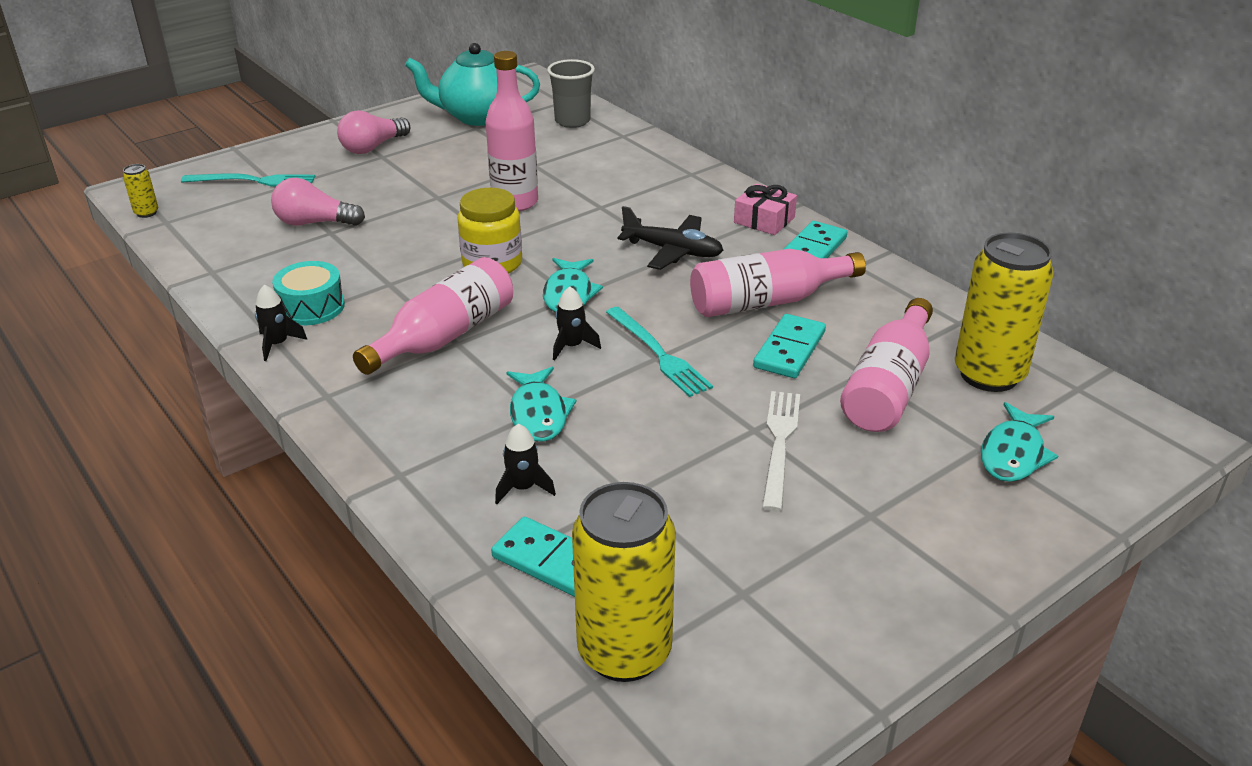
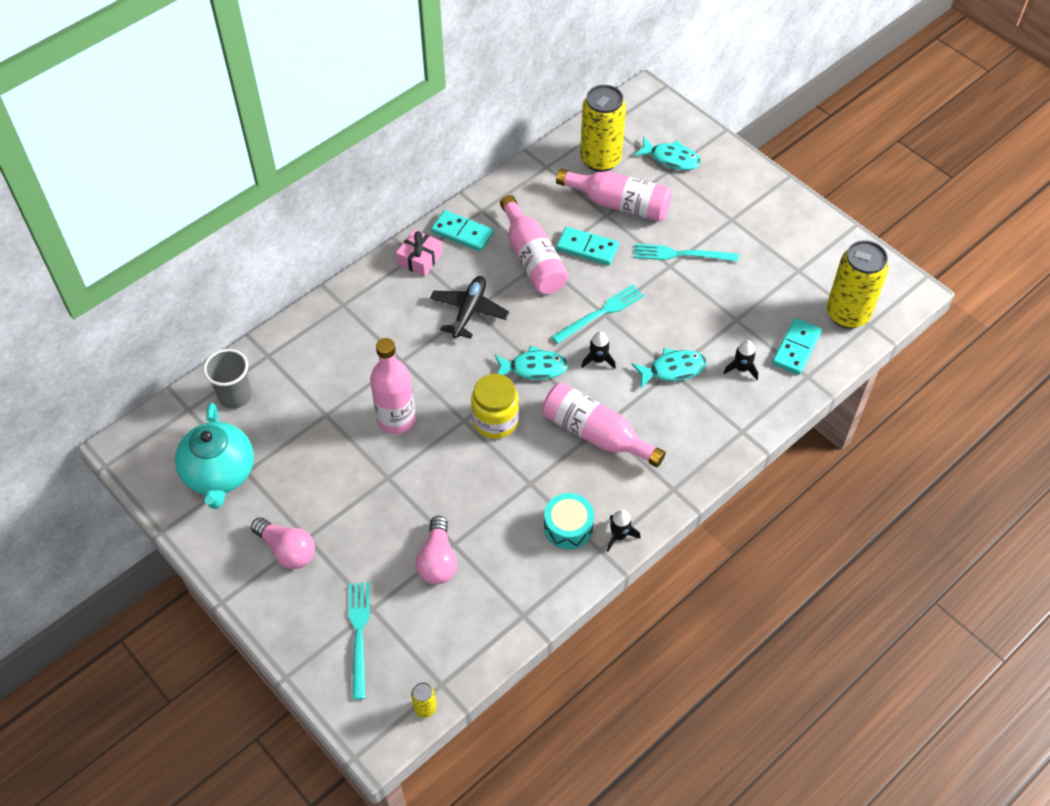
camera: 95 degrees left, 20 degrees up
(779, 444) = (681, 254): white fork -> turquoise fork

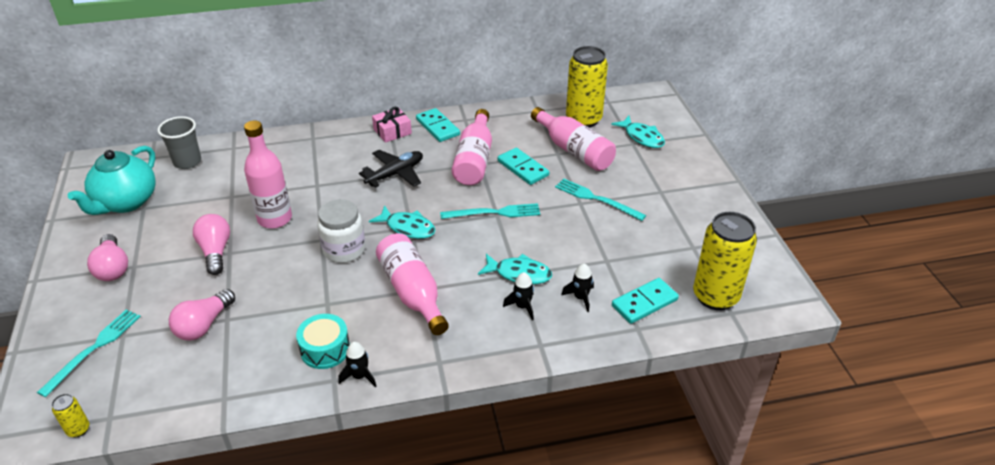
camera: 30 degrees right, 15 degrees down
(373, 483) = (215, 251): none -> pink light bulb
(495, 420) = (344, 250): yellow jar -> white jar
(598, 360) = (463, 242): black rocket -> black rocket (522, 306)

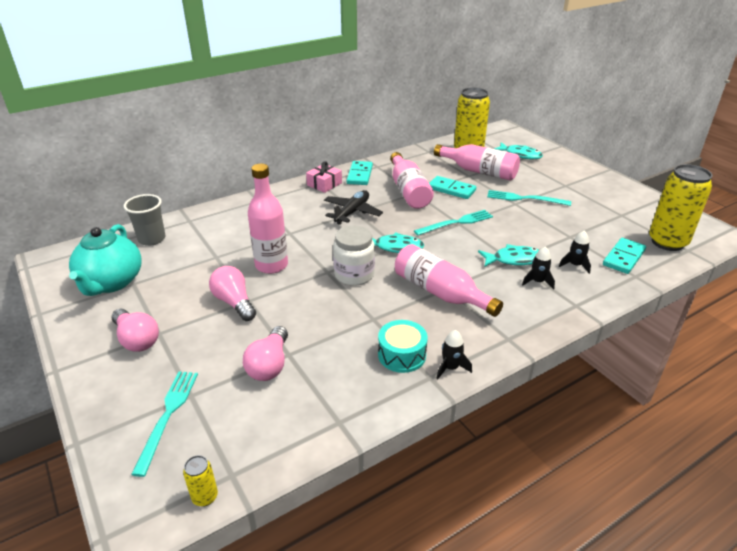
camera: 20 degrees left, 5 degrees down
(438, 127) = (360, 175): turquoise domino -> turquoise domino turned 60 degrees clockwise

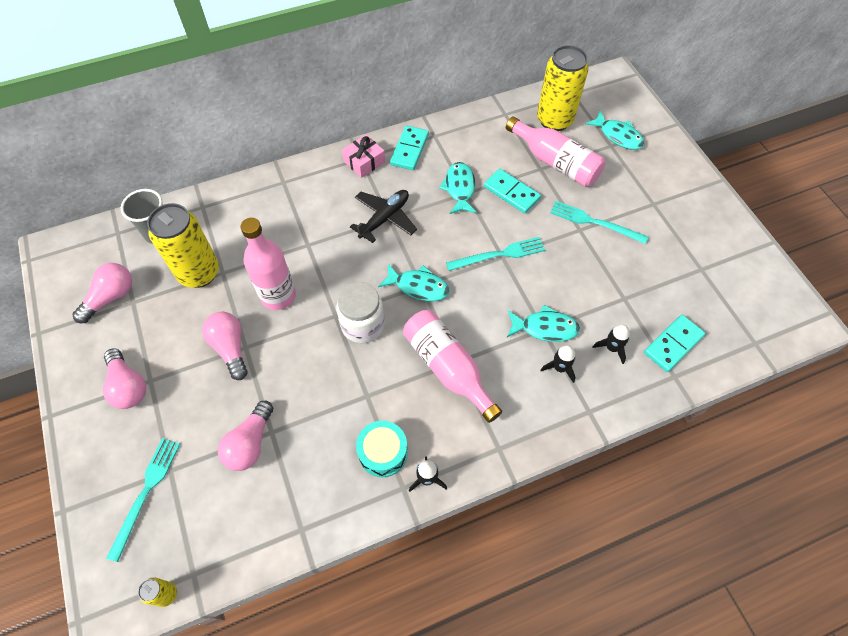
camera: 10 degrees right, 25 degrees up
(111, 282) = (111, 297): turquoise teapot -> pink light bulb
(408, 191) = (459, 188): pink bottle -> turquoise fish
(667, 242) = (736, 326): yellow can -> yellow can (199, 273)

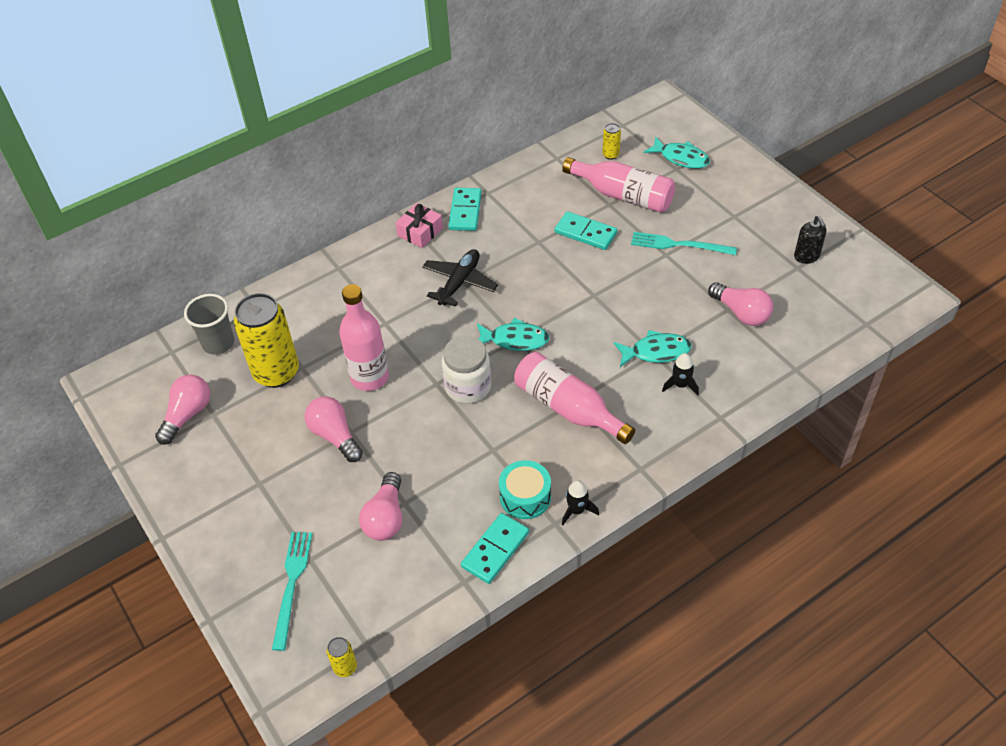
camera: 10 degrees left, 10 degrees down
(128, 386) = (237, 493): pink light bulb -> pink light bulb (741, 313)
(459, 188) = (530, 239): turquoise fish -> none
(499, 254) = (590, 293): turquoise fork -> none
(554, 120) = (610, 155): yellow can -> yellow can, size x0.42
(611, 348) = (727, 356): black rocket -> none
(673, 344) = (787, 341): turquoise domino -> turquoise domino (495, 549)
(713, 259) = (806, 256): none -> black soap dispenser

